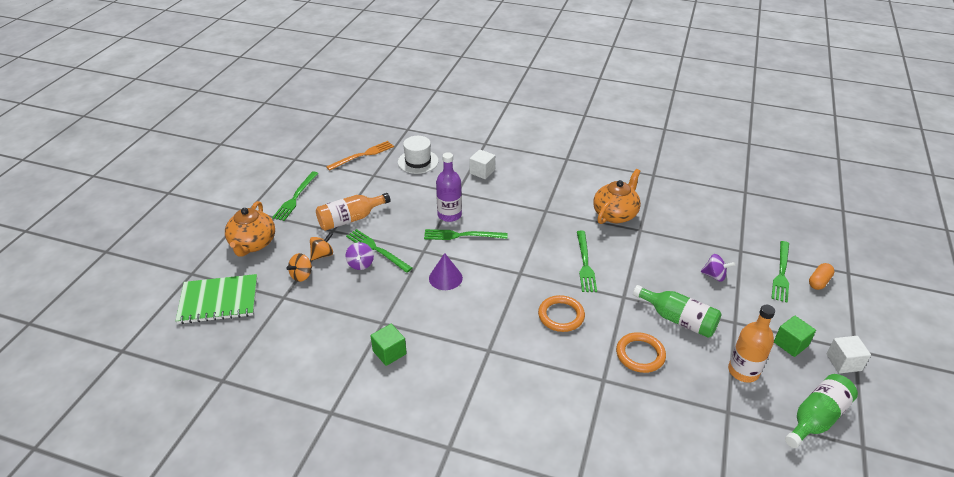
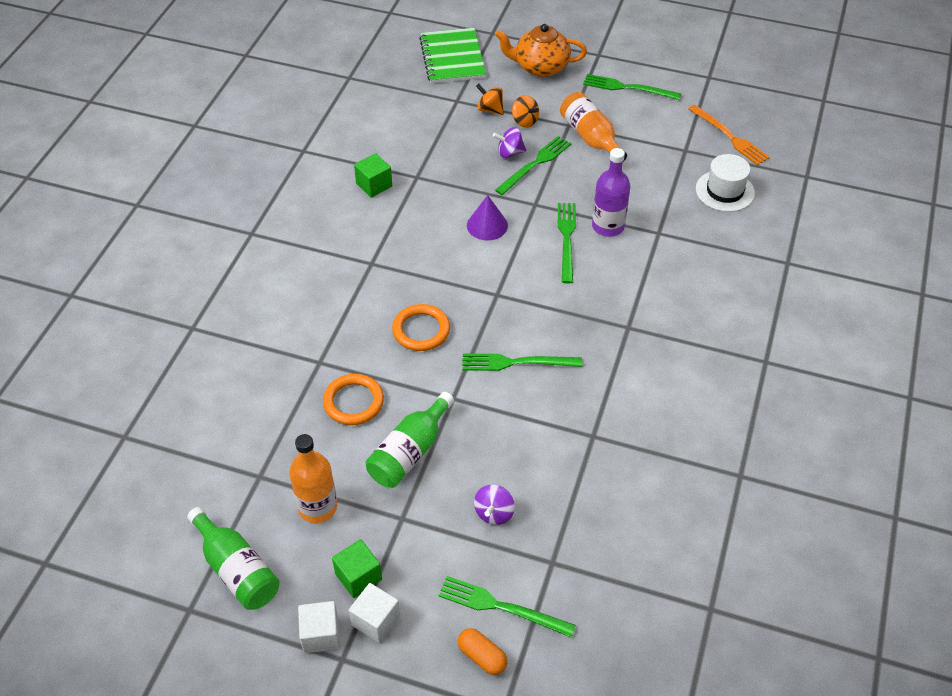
camera: 90 degrees right, 10 degrees up
(482, 172) = (712, 259): white cube -> white cube (375, 620)
(615, 214) = (628, 409): orange teapot -> none

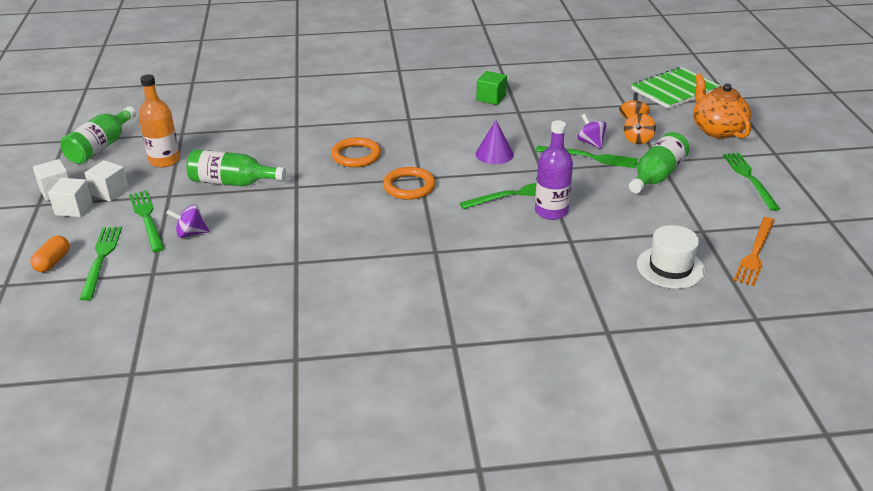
camera: 65 degrees right, 15 degrees down
(353, 402) = (267, 148): orange ring -> orange ring (409, 186)
(358, 576) = (110, 192): green cube -> white cube
(516, 362) = (352, 205): green fork -> green fork (147, 218)
(590, 137) = (656, 175): orange bottle -> green bottle

